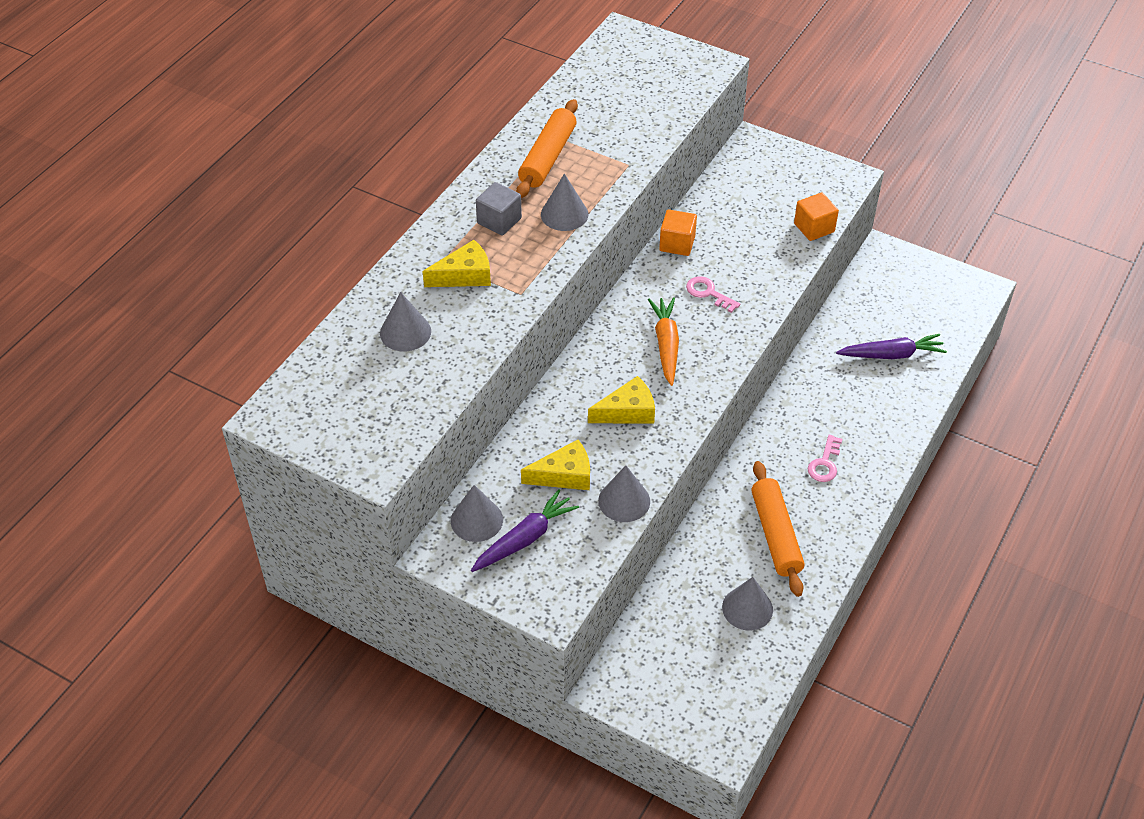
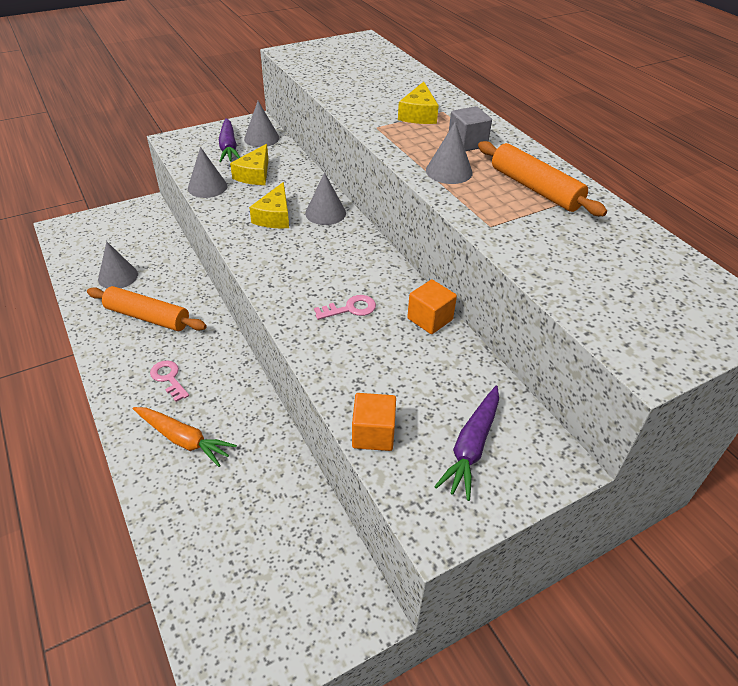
camera: 120 degrees right, 5 degrees down
(405, 332) = (385, 83): grey cone -> grey cone (325, 213)
(666, 345) = (316, 260): orange carrot -> orange carrot (183, 439)
(891, 354) = (222, 506): purple carrot -> purple carrot (471, 447)

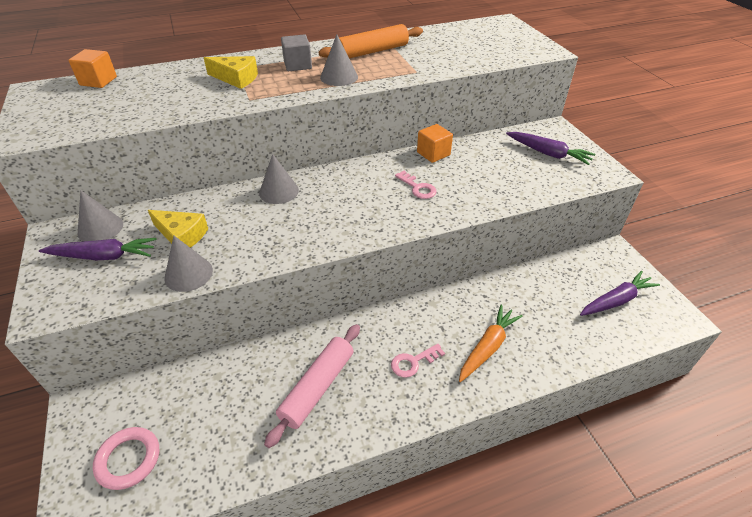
camera: 80 degrees left, 0 degrees up
(101, 236) = (128, 459): none -> pink ring
(118, 276) = (231, 426): grey cone -> none
(147, 317) = (318, 387): orange rolling pin -> pink rolling pin
(258, 595) = (616, 300): none -> purple carrot
(274, 216) = (272, 223): yellow cheese -> none
(350, 308) = (418, 188): pink key -> pink key turned 150 degrees clockwise
(373, 434) = (544, 189): orange cube -> orange cube (98, 81)

